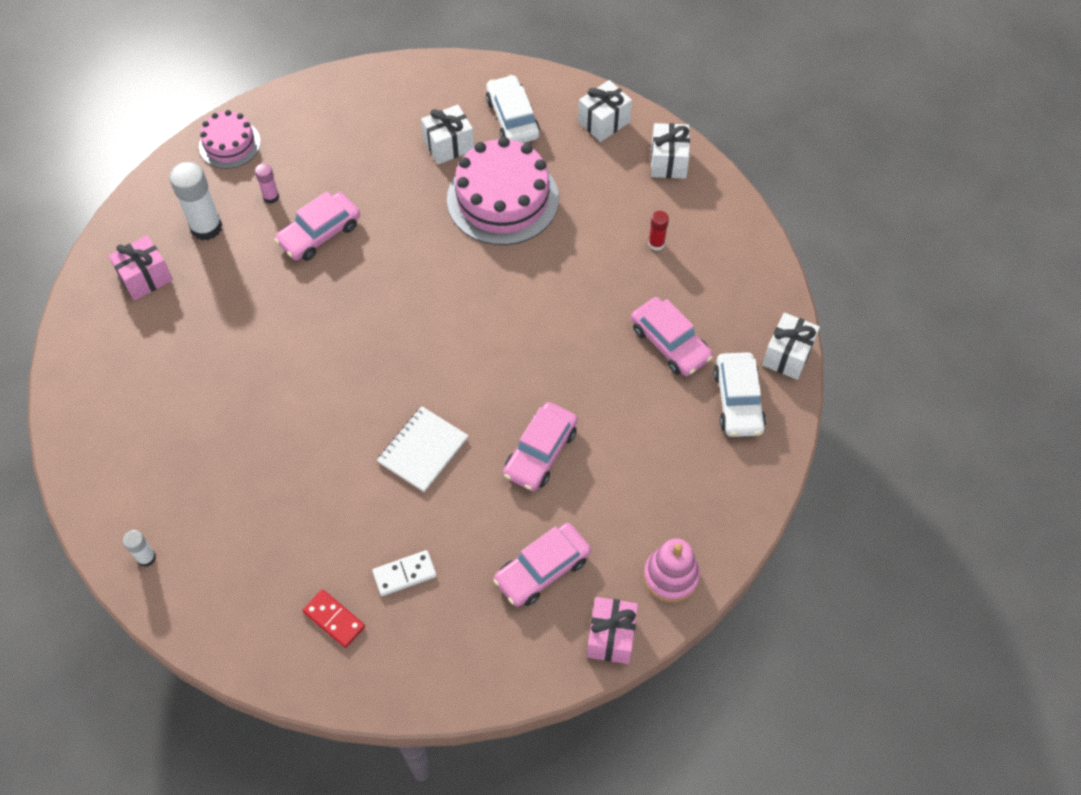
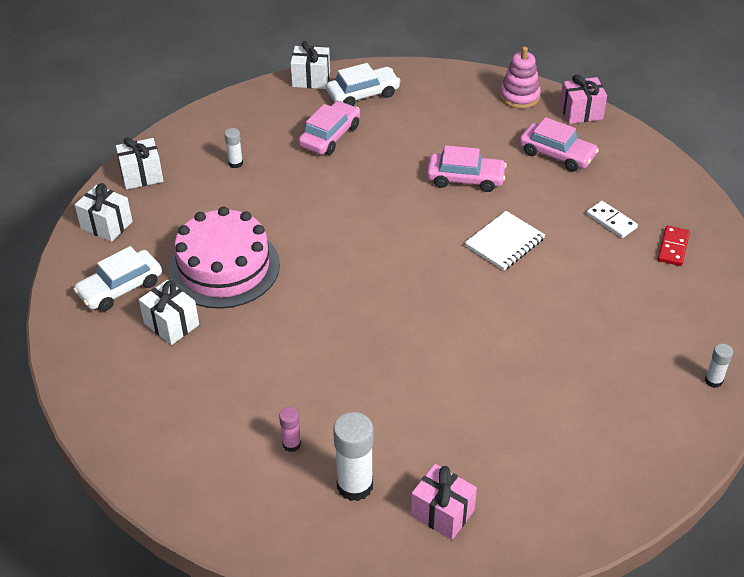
camera: 110 degrees left, 15 degrees down
(229, 144) = (233, 512): pink cake -> none
(319, 233) = (320, 386): pink car -> none
(423, 450) = (504, 242): white notebook -> white notebook turned 60 degrees counterclockwise
(656, 244) = (235, 163): red glue stick -> white glue stick

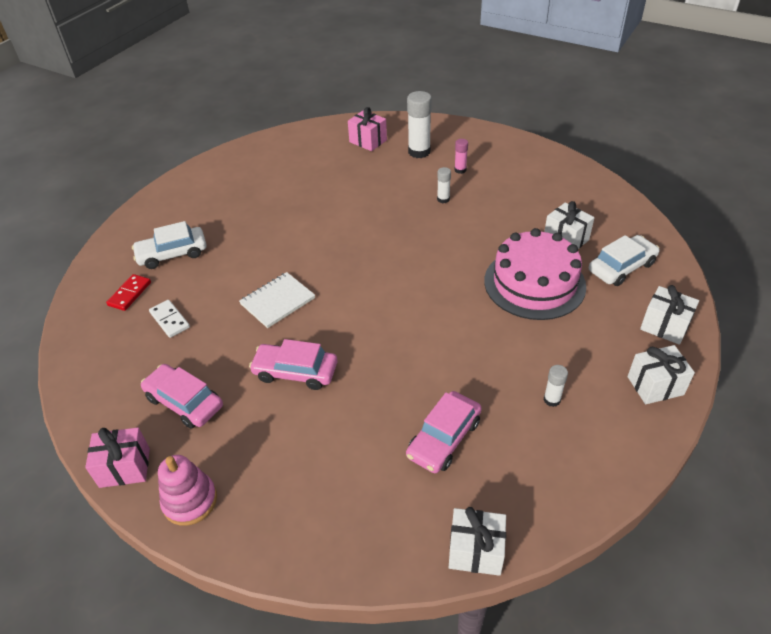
camera: 175 degrees left, 0 degrees up
(363, 94) = (400, 514): white car -> white car (172, 254)
(713, 380) = (166, 200): white glue stick -> white glue stick (443, 199)

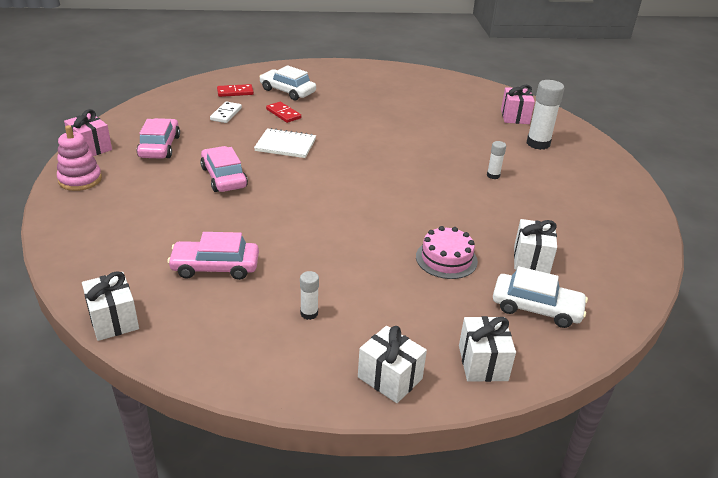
camera: 50 degrees right, 10 degrees down
(215, 277) = (283, 114): none -> red domino
(460, 170) = (545, 171): pink glue stick -> none
(534, 283) = (446, 259): pink cake -> pink cake, size x0.56

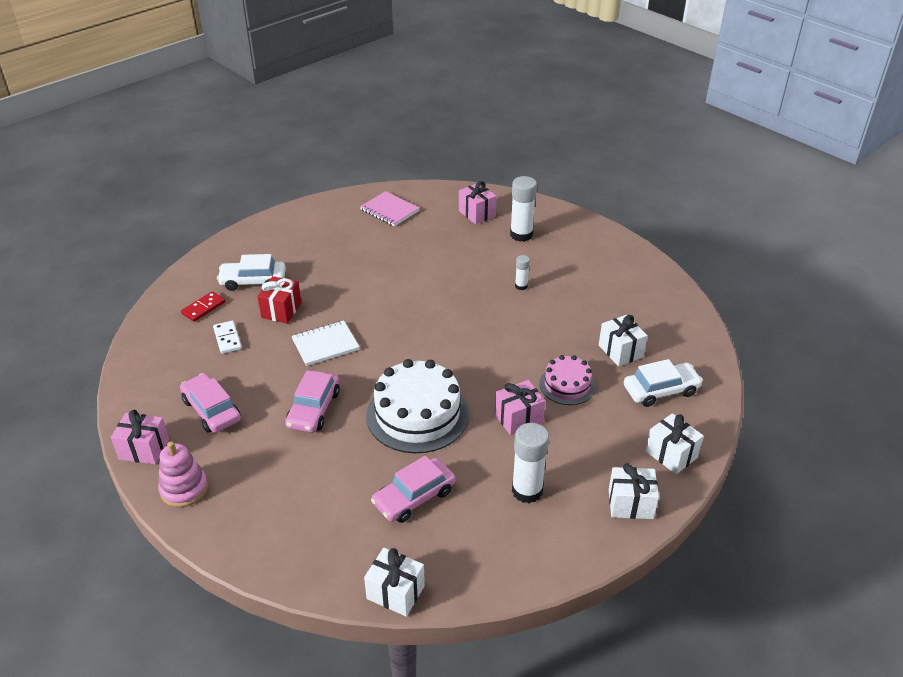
camera: 35 degrees left, 5 degrees up
(224, 177) = (313, 409): pink car -> pink car turned 105 degrees counterclockwise
(283, 114) = (281, 310): red domino -> red gift
(293, 217) = (417, 414): none -> white cake
(309, 313) = (527, 491): white glue stick -> white glue stick, size x1.92
(371, 260) = (518, 418): none -> pink gift
(443, 89) = (389, 210): none -> pink notebook

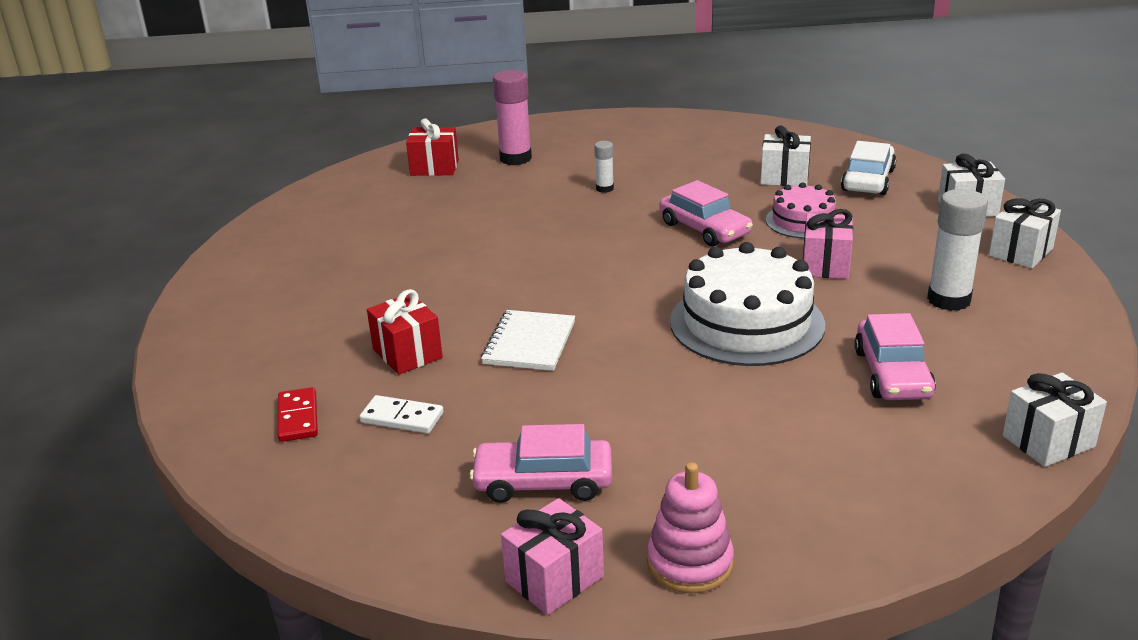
camera: 50 degrees left, 10 degrees down
(253, 281) = (306, 356): white car -> none
(313, 409) = (647, 393): pink car -> pink car (704, 229)
(389, 210) = (331, 213): pink notebook -> none
(477, 213) = (434, 168): pink gift -> red gift
(521, 235) = (515, 158): white glue stick -> pink glue stick

